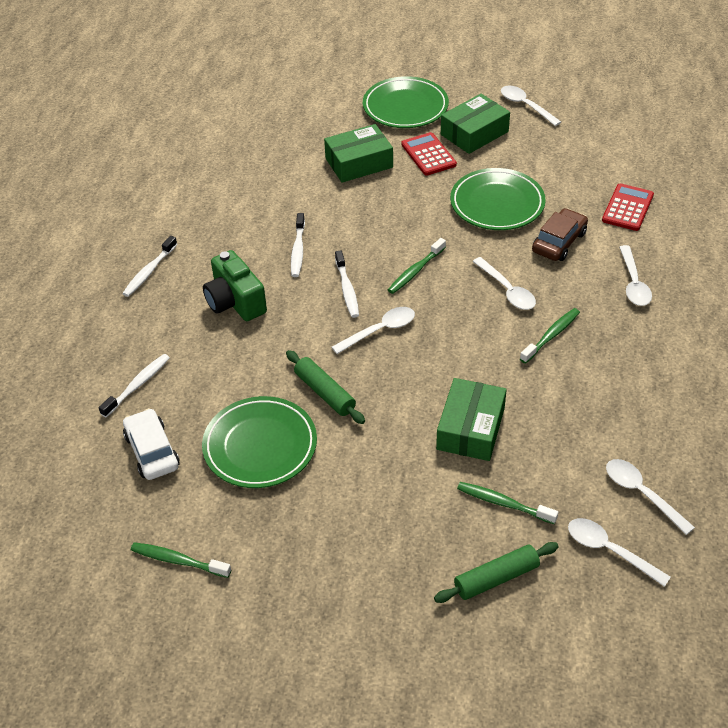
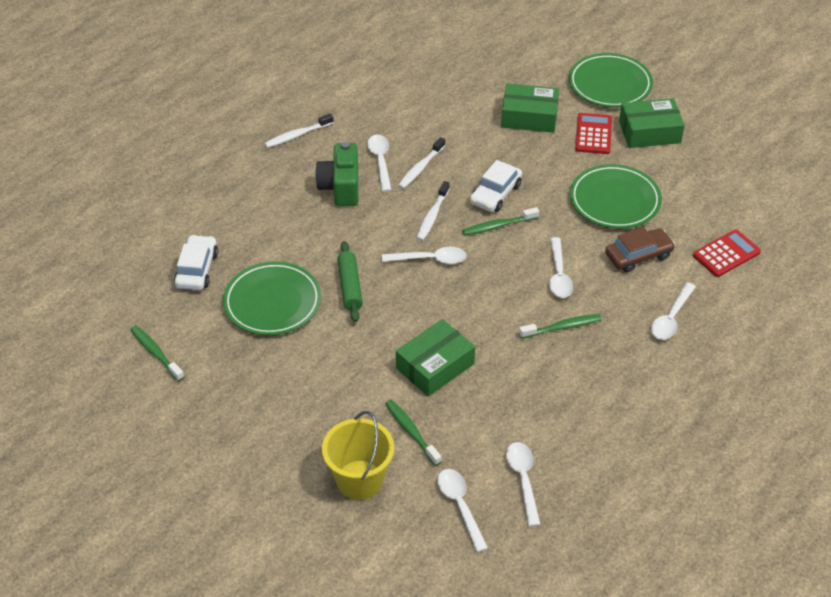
camera: 30 degrees right, 0 degrees up
(138, 385) = (224, 217): white toothbrush -> none
(388, 243) = (495, 194): none -> white car
(496, 578) = (359, 480): green rolling pin -> yellow bucket
(526, 106) = (717, 126): white spoon -> white spoon (380, 161)

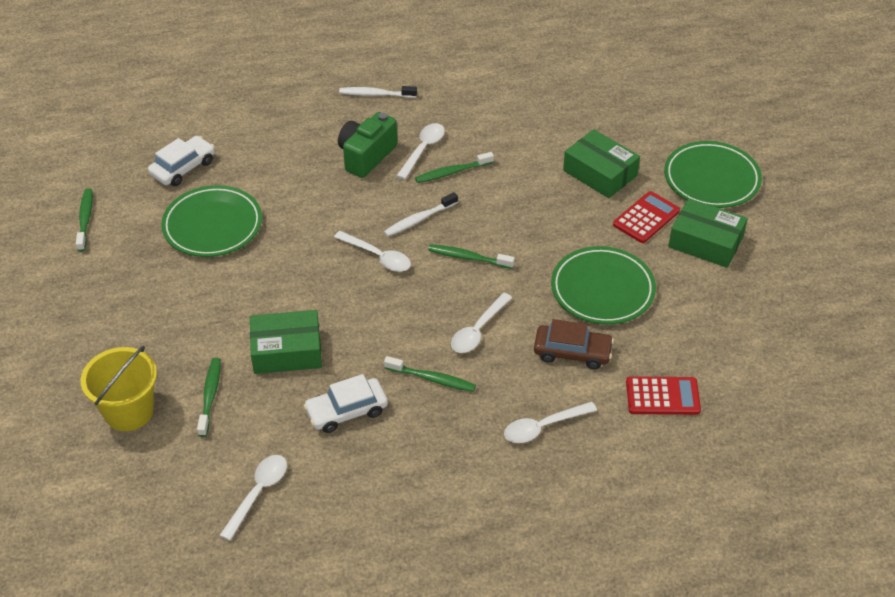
camera: 35 degrees right, 0 degrees up
(350, 286) = (287, 245): green rolling pin -> none
(420, 168) = (452, 172): white toothbrush -> green toothbrush
(460, 506) = (184, 483): white spoon -> none
(495, 194) = (496, 228): white car -> white car (346, 411)

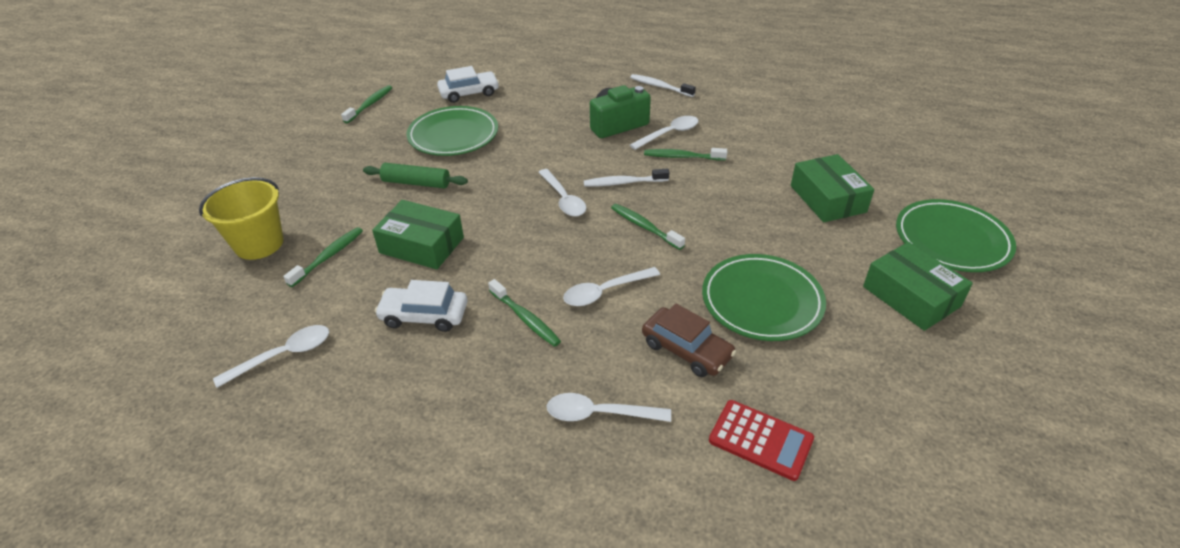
camera: 30 degrees right, 5 degrees down
(223, 292) = (416, 183): none -> green rolling pin
(646, 218) = (853, 252): red calculator -> none

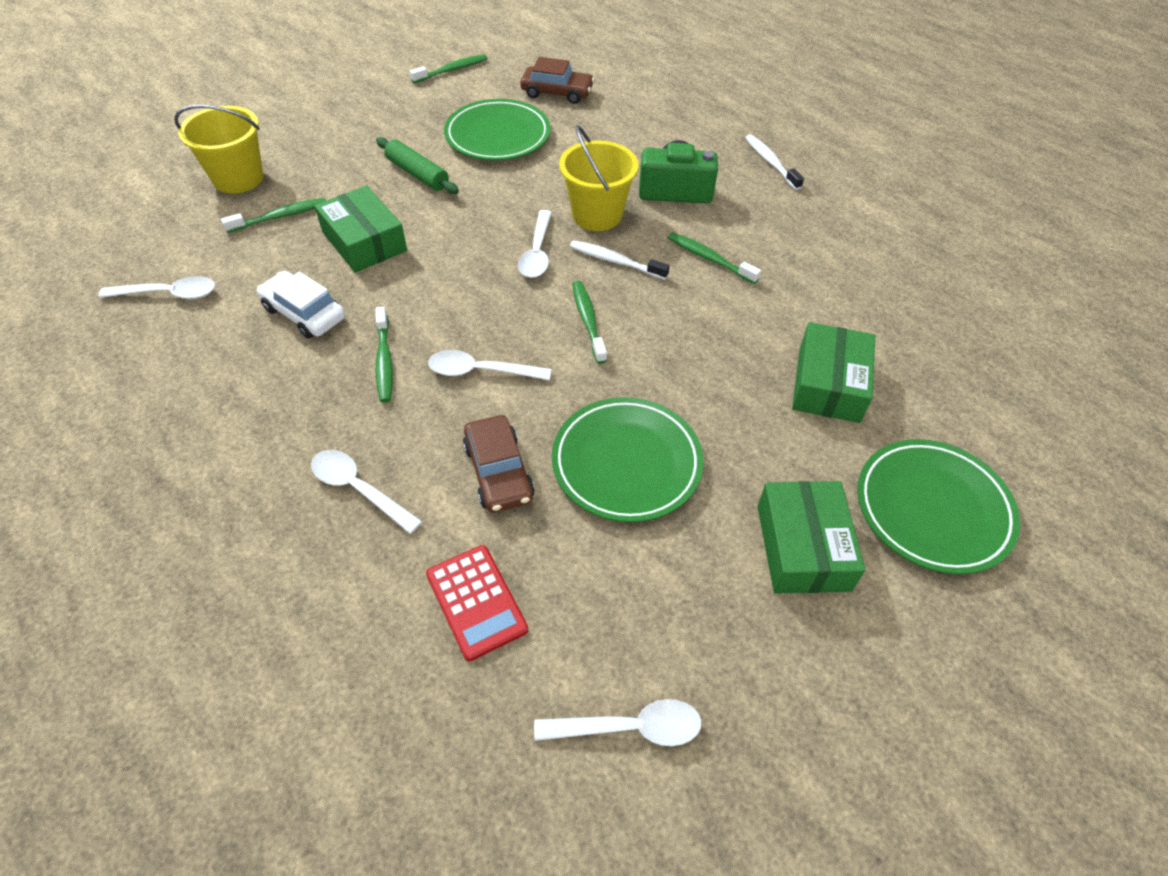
camera: 30 degrees right, 10 degrees up
(469, 93) = (557, 92): white car -> brown car
(580, 159) = (597, 215): none -> yellow bucket
(669, 134) = (722, 225): white spoon -> white spoon (629, 727)

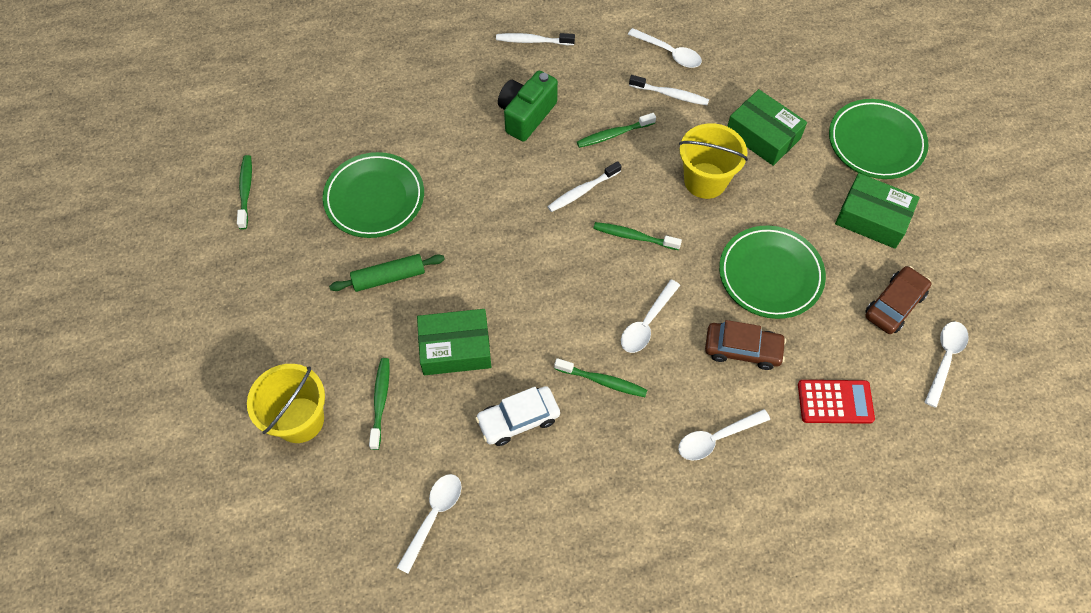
camera: 60 degrees left, 10 degrees up
(537, 252) = (542, 235): white spoon -> white spoon (669, 53)
(557, 92) = (342, 129): brown car -> brown car (894, 305)
(597, 215) = (523, 177): yellow bucket -> yellow bucket (705, 180)
(807, 284) = (670, 94): none -> white toothbrush

